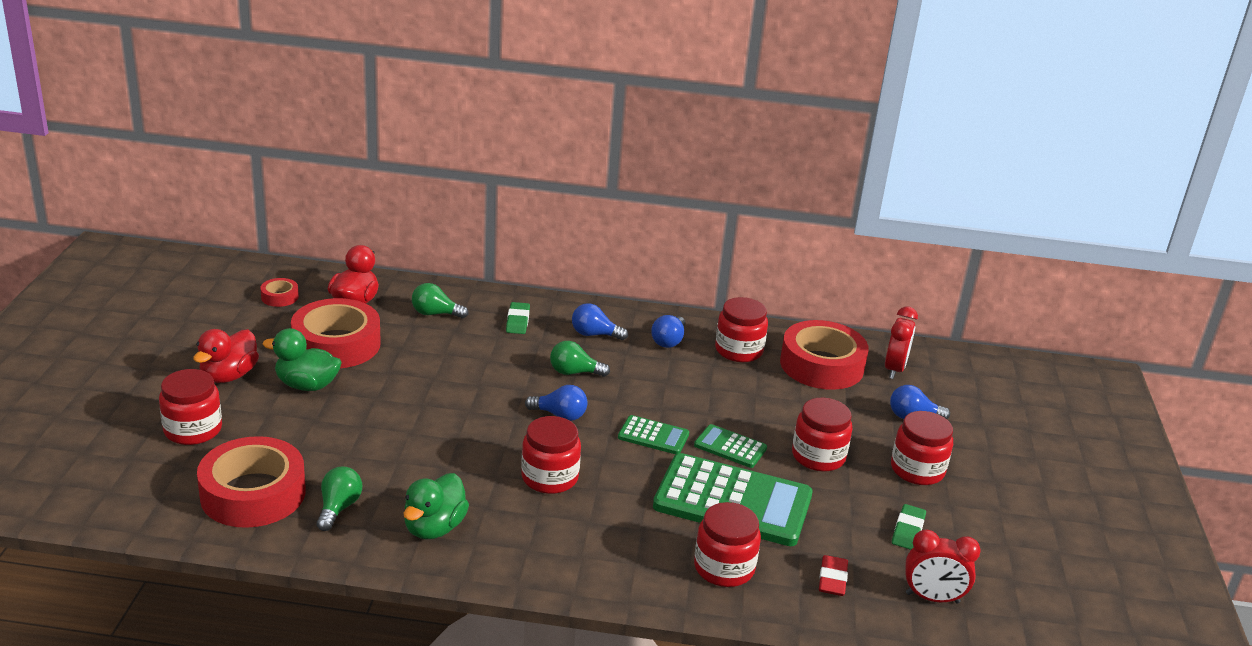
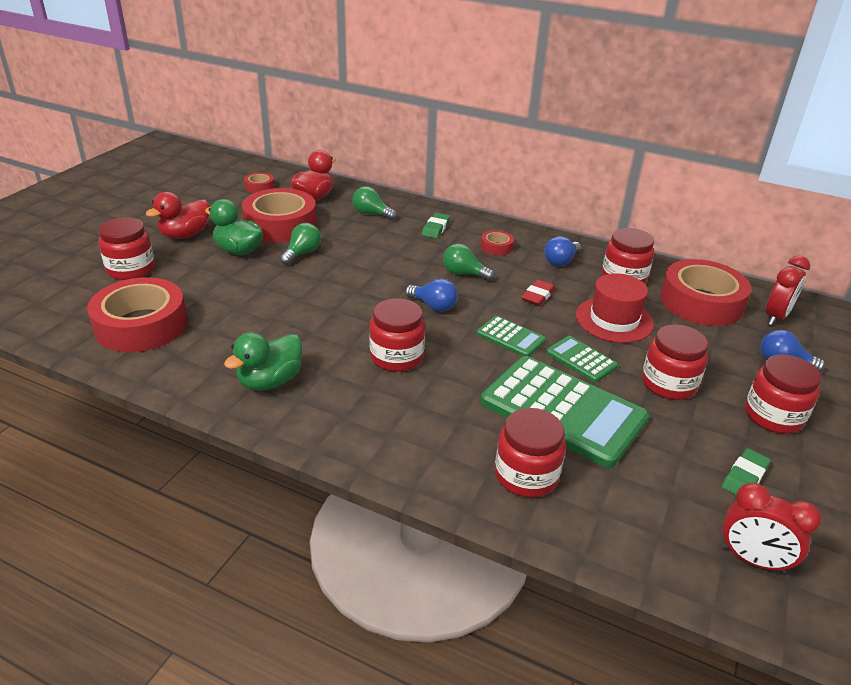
camera: 20 degrees right, 5 degrees up
(338, 508) = (201, 349): green light bulb -> green light bulb (302, 253)
(594, 334) = (496, 247): blue light bulb -> red tape
(746, 399) = (614, 320): none -> red hat
(832, 579) = (640, 512): red eraser -> red eraser (538, 296)

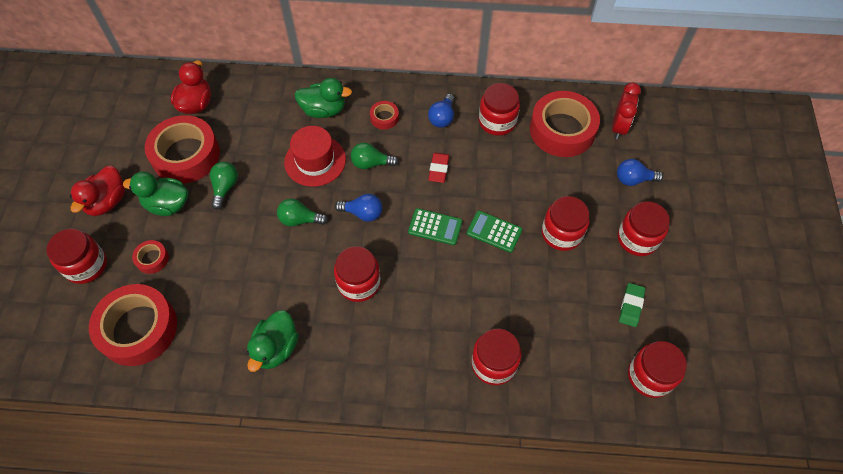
camera: 20 degrees left, 25 degrees up
(259, 187) = (137, 106): red tape -> red tape (152, 259)
(371, 214) = (259, 110): green light bulb -> green light bulb (300, 220)
(436, 228) = (324, 110): green eraser -> green duck
(563, 410) = (498, 291): green calculator -> none
(614, 320) = (504, 176): red hat -> red hat (315, 161)
(752, 560) = (650, 376): red clock -> red jar

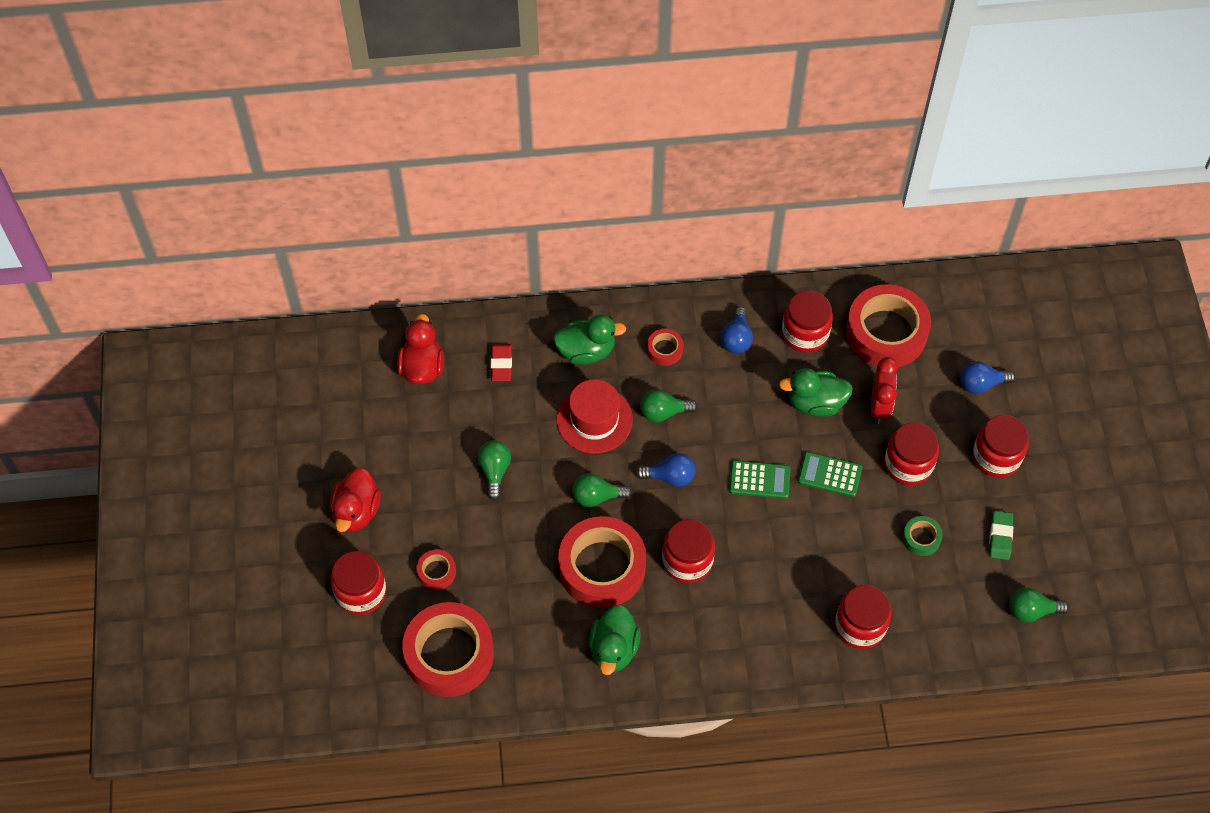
camera: 10 degrees left, 0 degrees up
(167, 205) = (431, 503): green duck -> green duck (815, 403)
(186, 155) = (432, 437): red tape -> red tape (602, 567)
(438, 169) = (747, 407): red eraser -> red eraser (501, 364)
(562, 296) = (921, 538): none -> green tape
(619, 127) = (954, 318): red clock -> red clock (879, 406)
(650, 376) = (1031, 611): red jar -> green light bulb

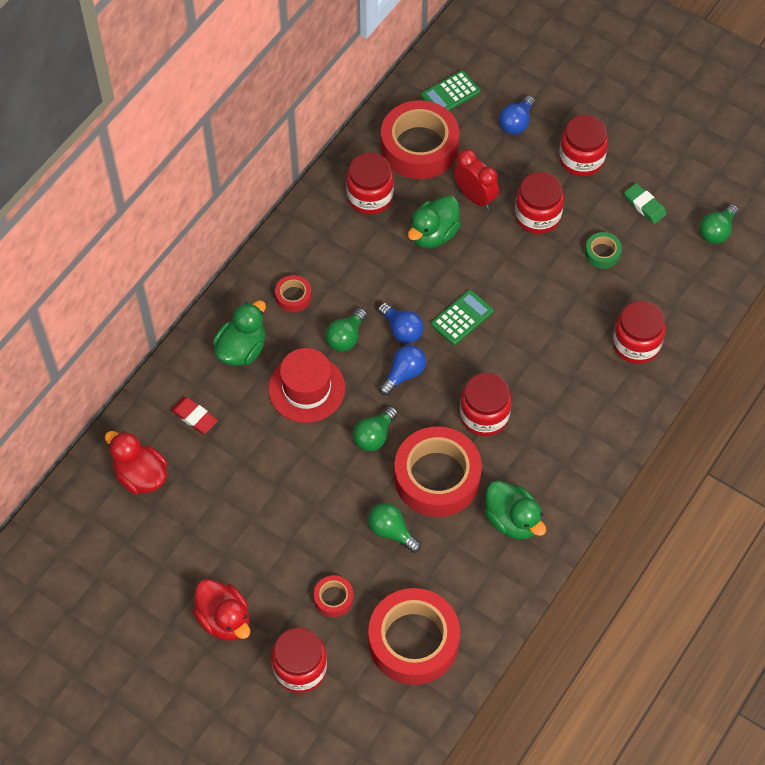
camera: 50 degrees left, 0 degrees up
(495, 471) = (285, 491): green light bulb -> green light bulb (391, 531)
(736, 339) = (331, 243): blue light bulb -> blue light bulb (402, 330)
(830, 475) = (500, 270): green calculator -> green calculator (450, 94)

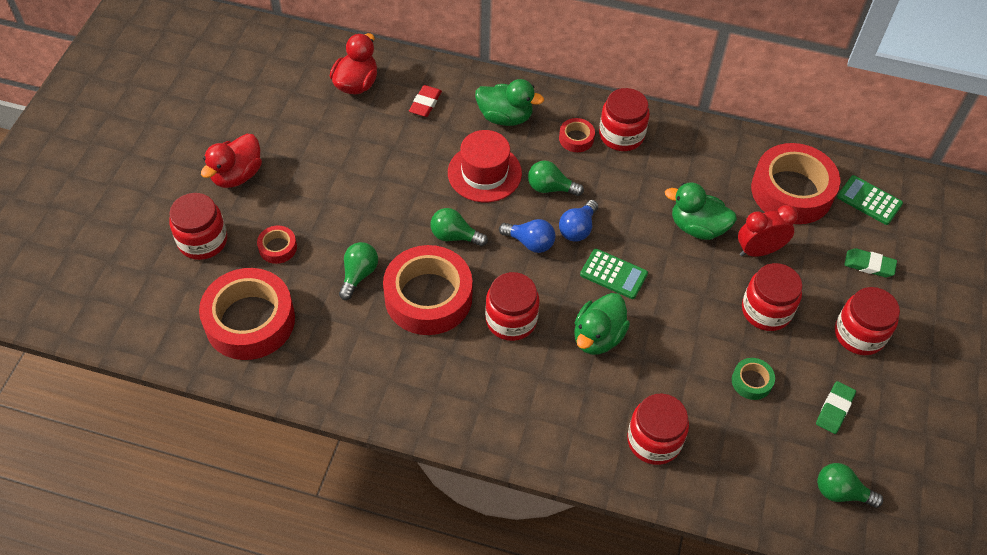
camera: 70 degrees right, 5 degrees down
(370, 197) = (713, 167): red jar -> red jar (621, 135)
(475, 197) = (759, 251): red clock -> red clock turned 135 degrees counterclockwise
(512, 520) = (402, 372): green duck -> green duck (598, 337)
(516, 123) = (869, 265): blue light bulb -> green eraser

